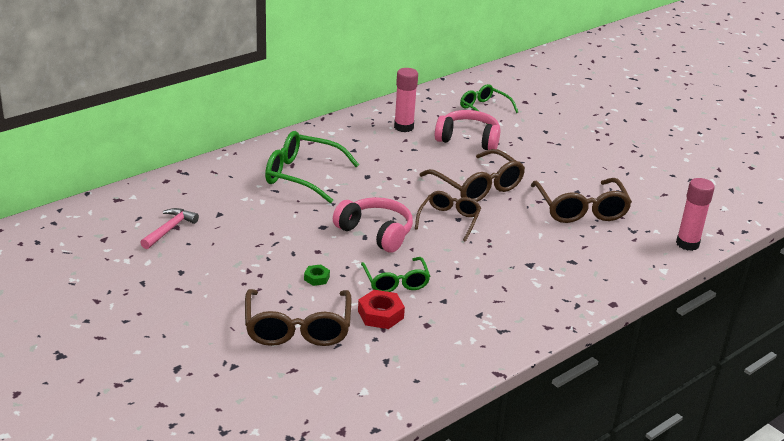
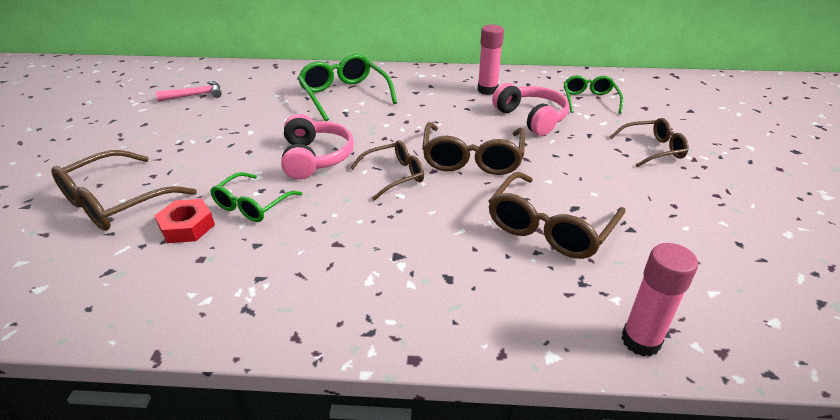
camera: 45 degrees right, 5 degrees up
(316, 278) = (207, 171): green nut -> none
(568, 133) = (652, 149): none -> brown glasses

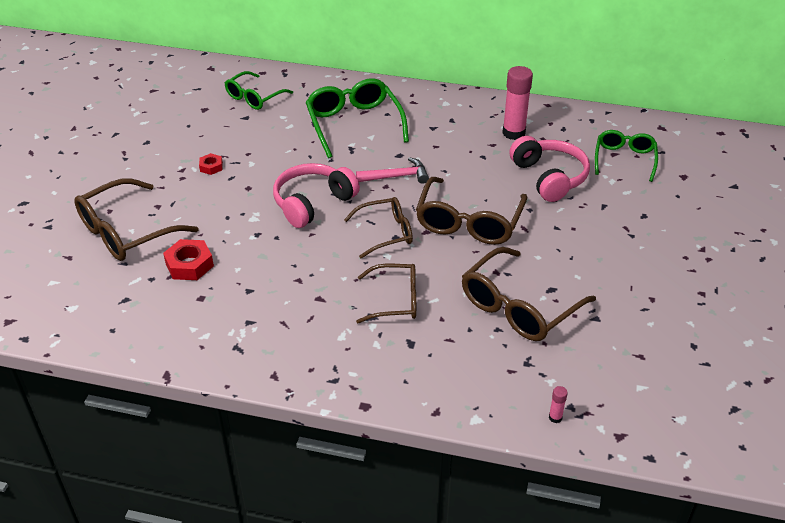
camera: 10 degrees right, 5 degrees up
(195, 95) = (197, 108): pink hammer -> pink hammer (396, 176)
(210, 138) = (211, 167): none -> red nut
(252, 205) = (248, 250): green glasses -> green glasses (254, 97)
(315, 158) = (313, 203): pink headphones -> pink headphones turned 135 degrees counterclockwise
(640, 341) = (555, 417): pink glue stick -> pink glue stick, size x0.43
(652, 149) = (663, 232): brown glasses -> brown glasses (395, 300)

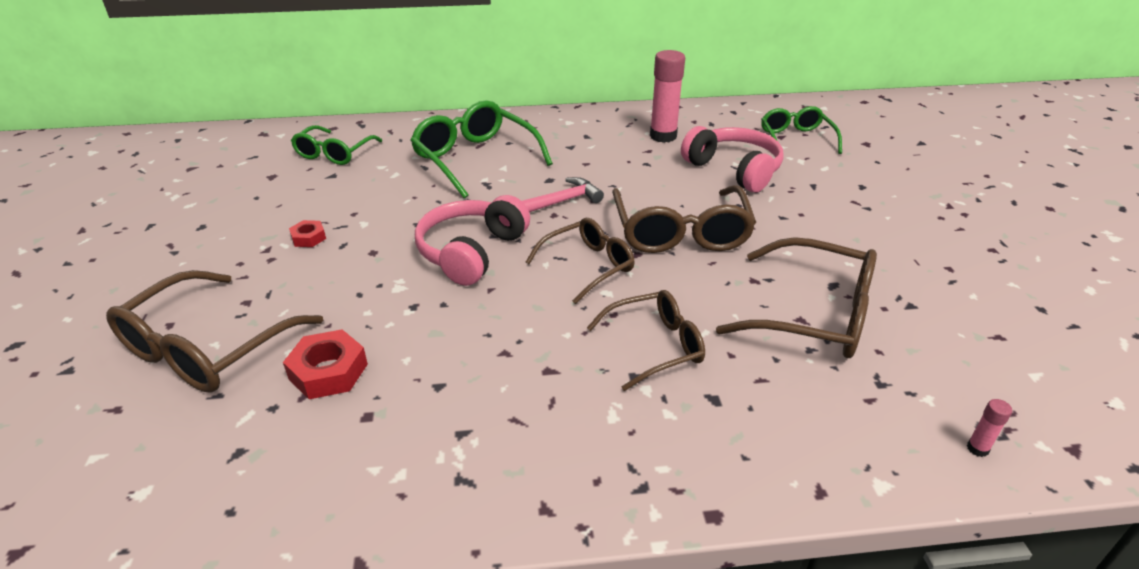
camera: 20 degrees left, 5 degrees down
(519, 307) = (813, 314): brown glasses -> brown glasses turned 90 degrees counterclockwise

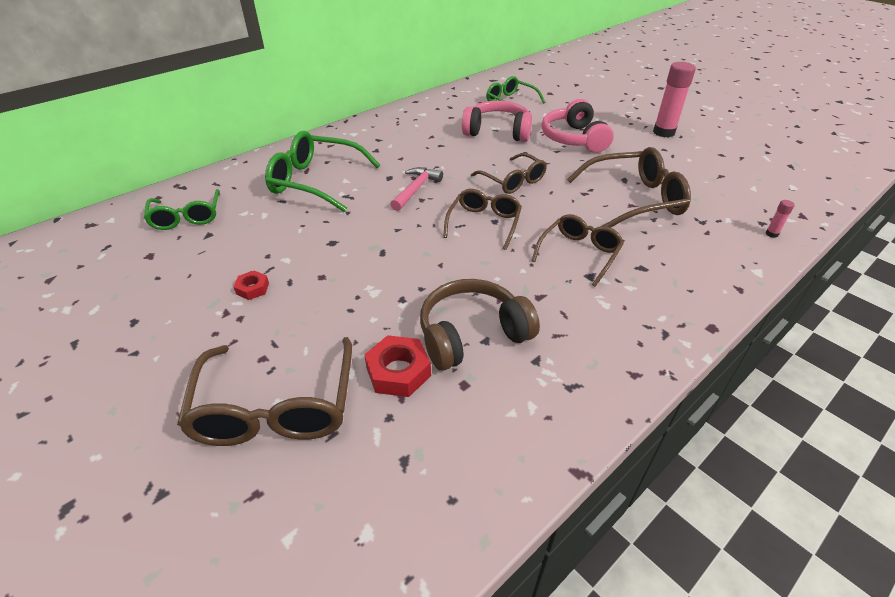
camera: 35 degrees left, 5 degrees up
(433, 373) = (472, 334): none -> brown headphones
(471, 252) = (396, 246): pink headphones -> pink headphones (573, 139)
(663, 136) = (429, 124): pink glue stick -> pink glue stick (663, 132)
(680, 232) = (513, 181): brown glasses -> brown glasses, size x0.64

